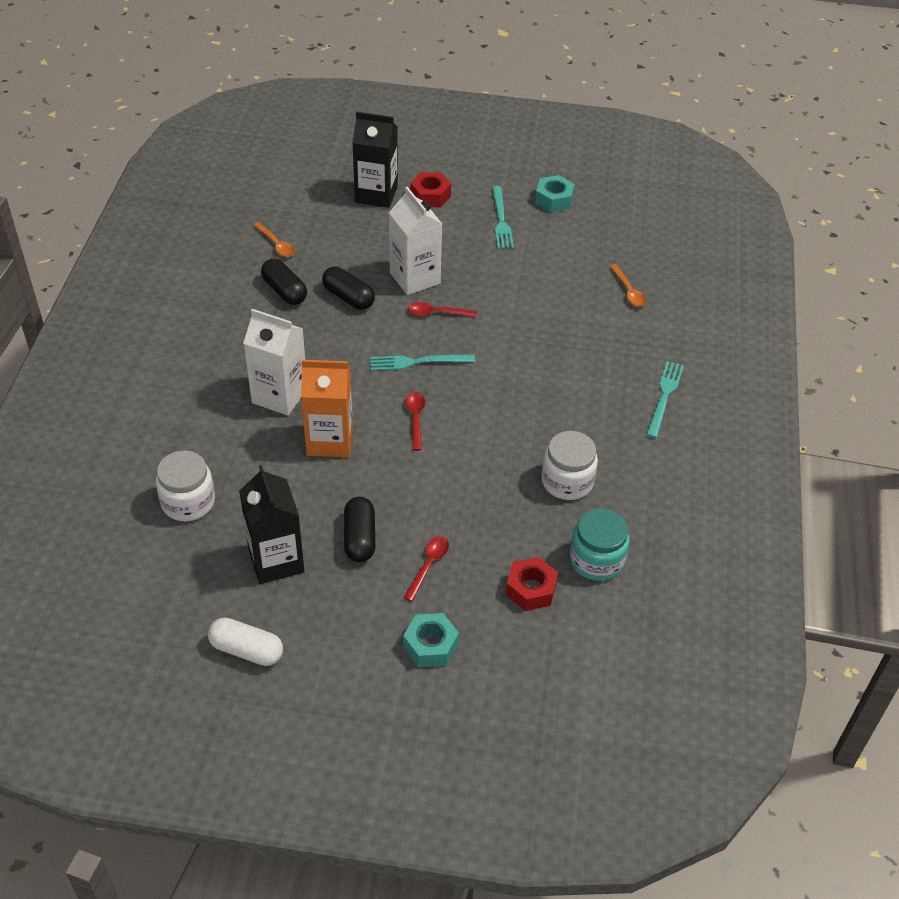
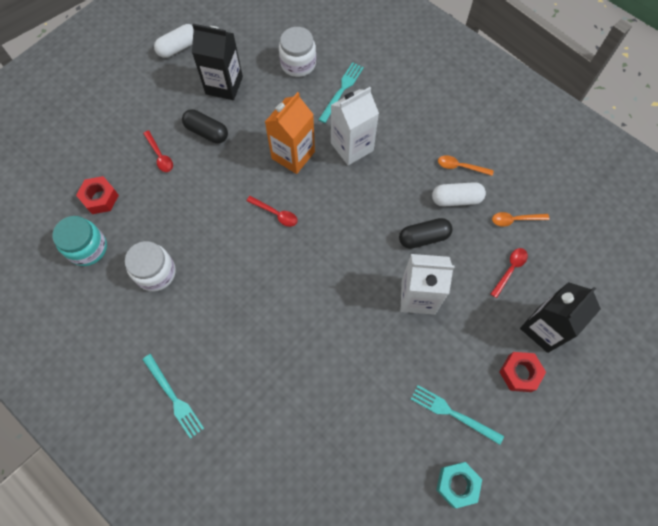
camera: 125 degrees right, 20 degrees up
(285, 291) = (456, 199): black capsule -> white capsule
(418, 362) = (327, 246): turquoise fork -> turquoise fork (342, 90)
(430, 645) = (110, 127): turquoise nut -> none
(437, 313) = (369, 289): red spoon -> red spoon (510, 270)
(628, 291) = (299, 461): orange spoon -> orange spoon (460, 167)

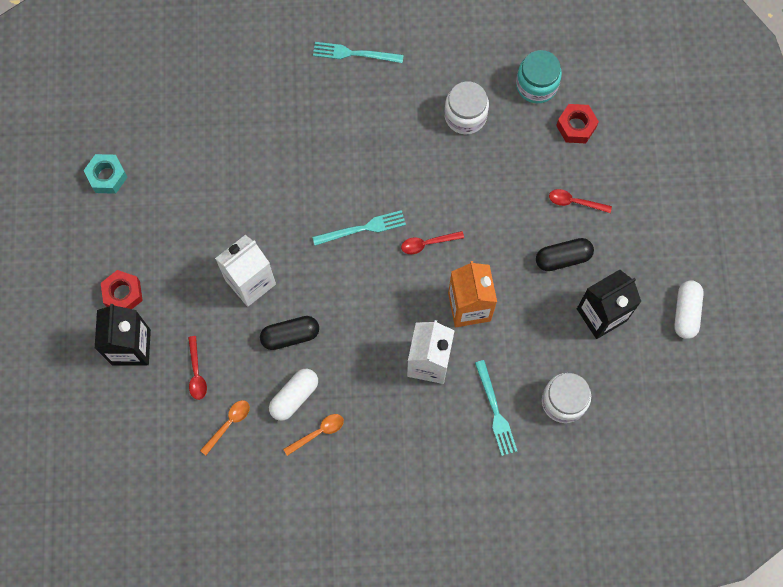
camera: 135 degrees right, 5 degrees up
(424, 237) = (290, 336): black capsule -> black capsule turned 45 degrees clockwise
(453, 413) = (149, 220): turquoise fork -> turquoise fork (362, 228)

